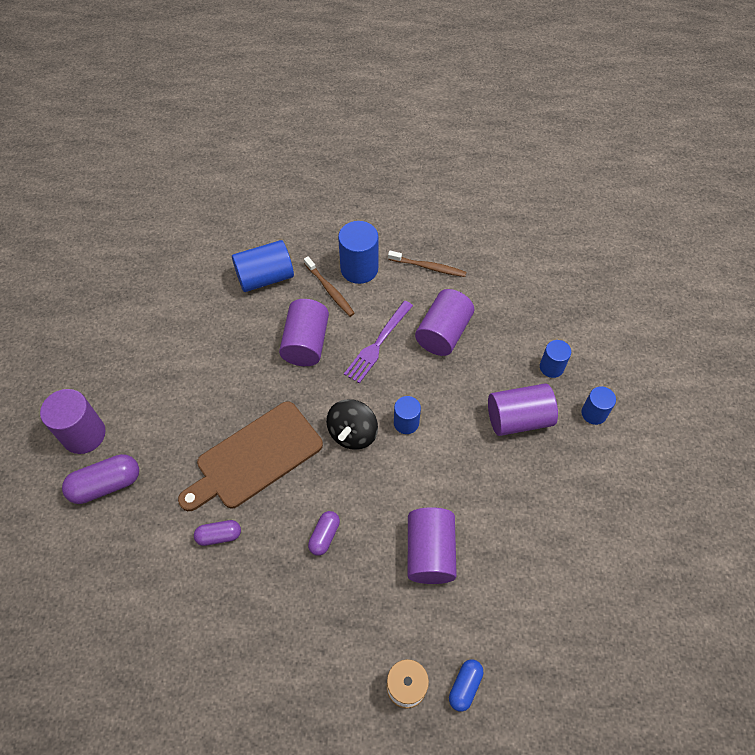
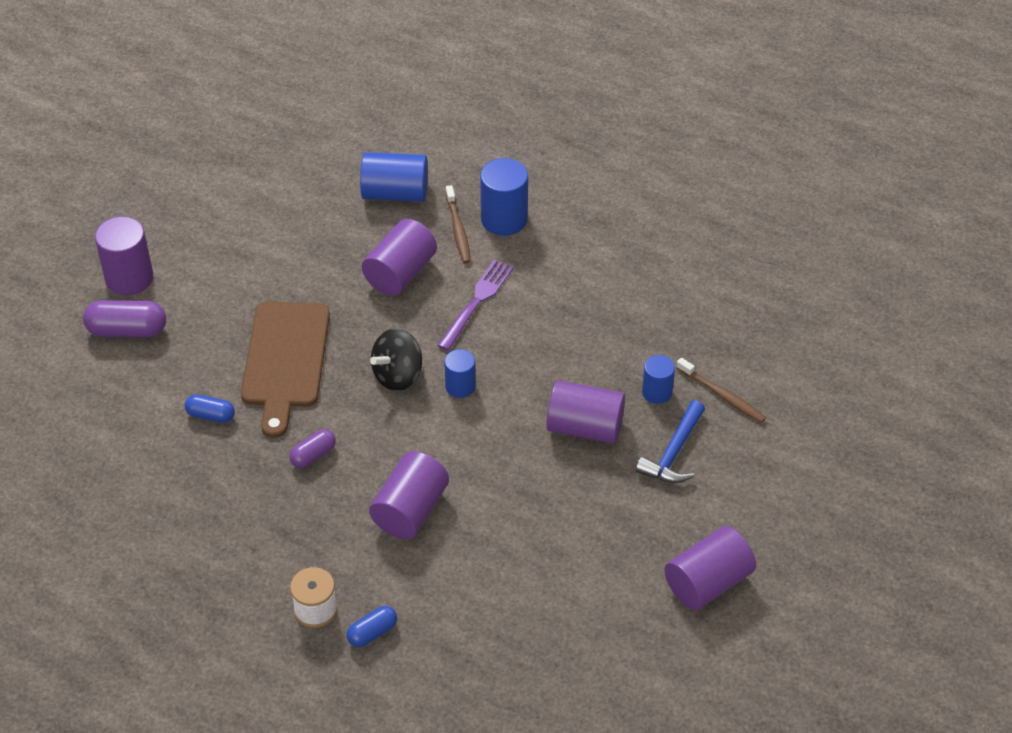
camera: 25 degrees right, 10 degrees down
(219, 536) = (211, 415): purple capsule -> blue capsule
(255, 457) = (285, 360): brown cutting board -> brown cutting board turned 75 degrees counterclockwise
(377, 344) = (477, 301): purple fork -> purple fork turned 150 degrees clockwise
(428, 267) = (584, 244): brown toothbrush -> brown toothbrush (722, 395)
(443, 333) = (557, 316): purple cylinder -> purple cylinder (707, 583)
(594, 413) = (673, 453): blue cylinder -> blue hammer

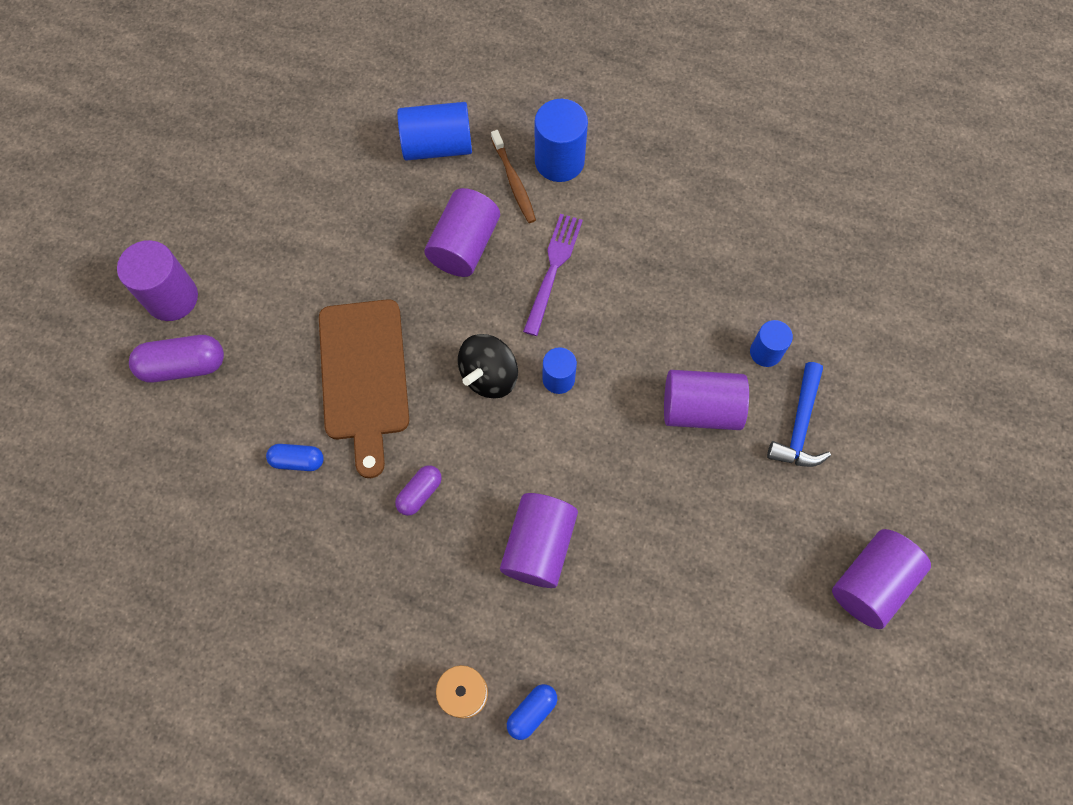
camera: 10 degrees left, 20 degrees up
(722, 395) = (834, 345): brown toothbrush -> none

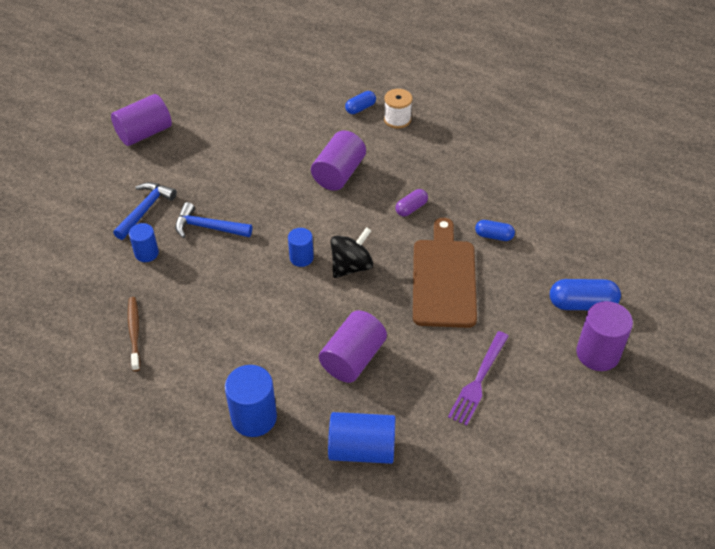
camera: 170 degrees left, 20 degrees down
(183, 366) = (582, 304): purple capsule -> blue capsule
(514, 182) = (299, 405): brown toothbrush -> brown toothbrush (134, 332)
(553, 268) = (284, 330): purple fork -> purple fork (478, 381)
(700, 409) = (208, 227): purple cylinder -> blue hammer

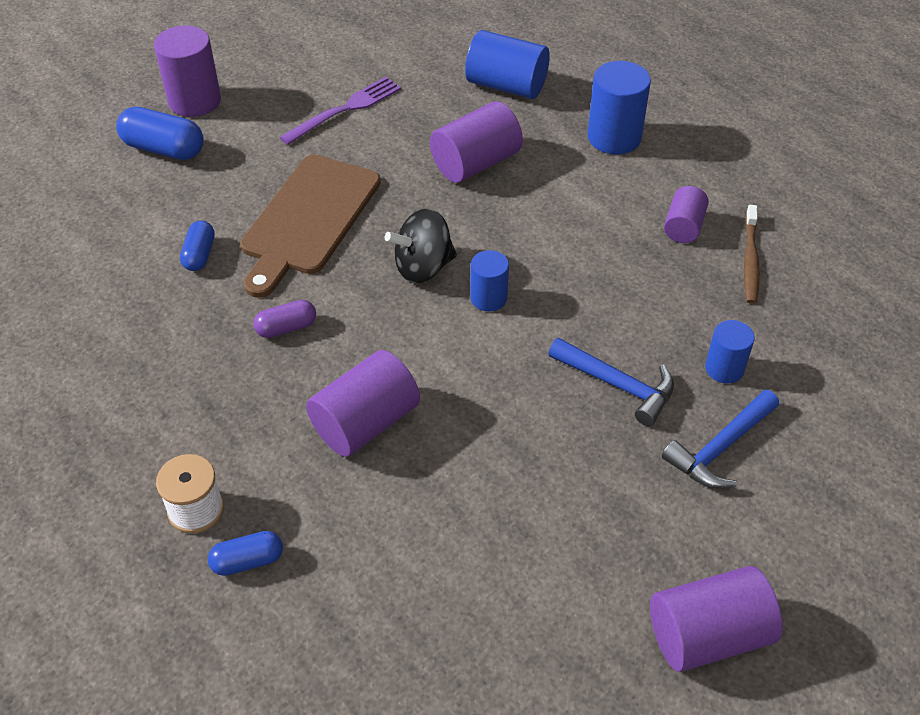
camera: 160 degrees left, 0 degrees up
(184, 346) = (683, 227): none -> purple cylinder
(494, 236) = (199, 255): blue capsule -> blue capsule turned 60 degrees clockwise

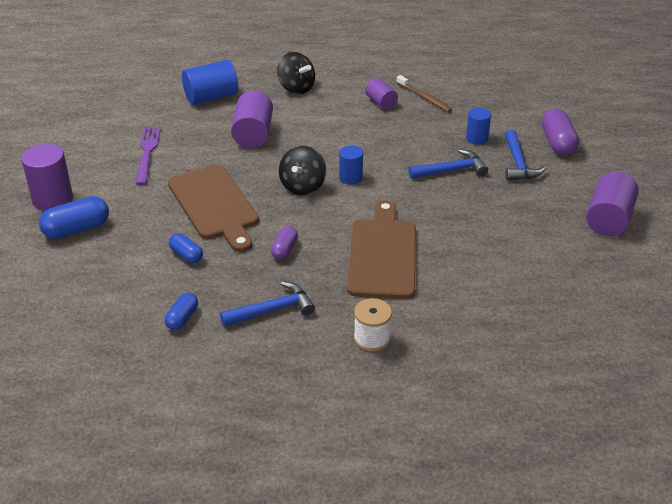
camera: 50 degrees left, 10 degrees down
(170, 386) = (273, 310): none -> blue hammer
(247, 561) = (425, 335): blue capsule -> blue capsule (182, 318)
(365, 423) = (382, 255): purple cylinder -> brown cutting board
(614, 137) = (296, 88): blue cylinder -> black spinning top
(828, 465) = (557, 143): none -> purple capsule

